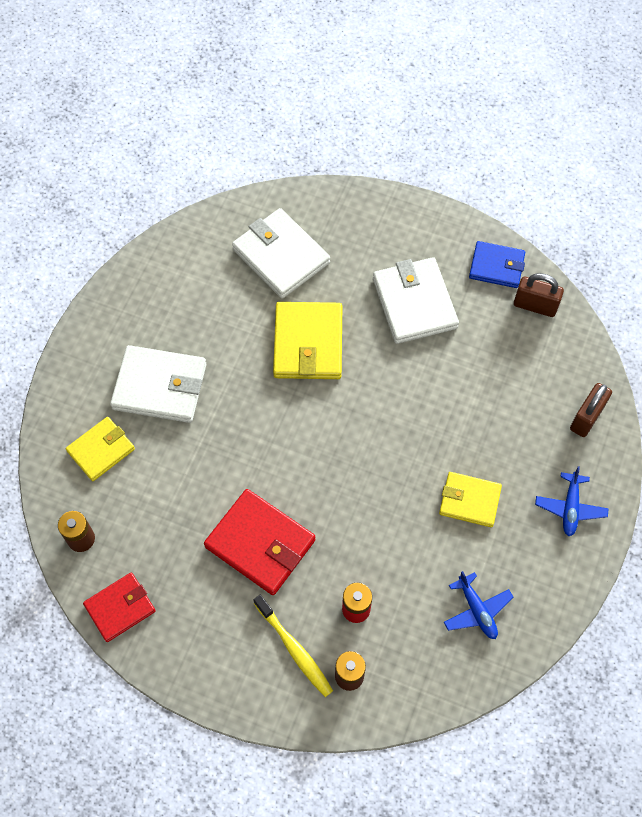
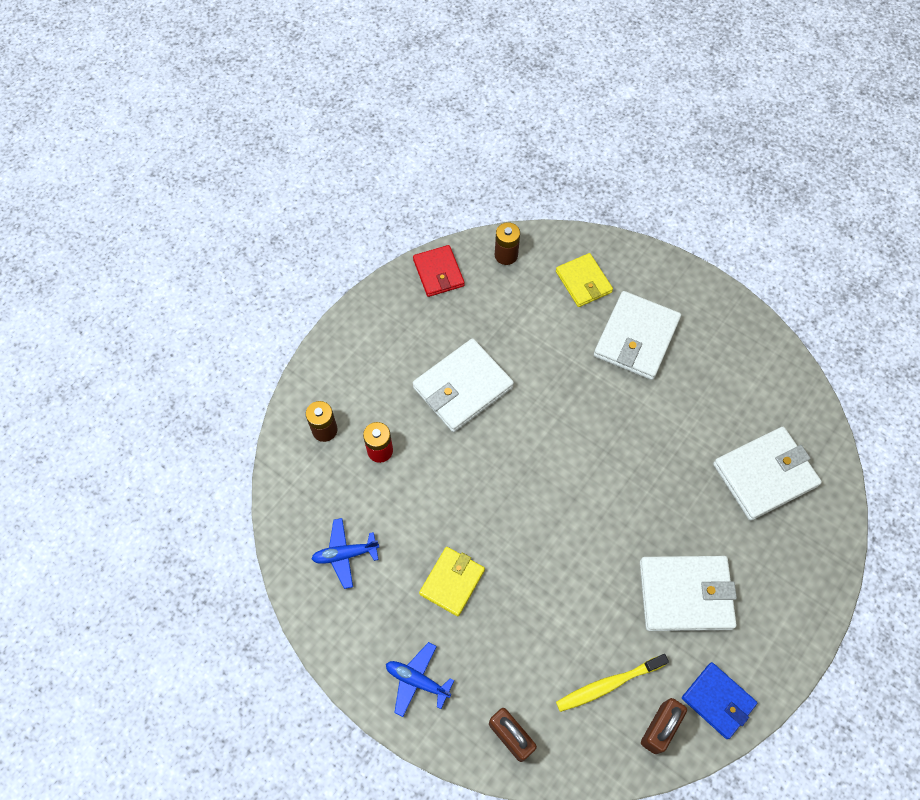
camera: 105 degrees right, 0 degrees up
(260, 543) = (463, 387): red wallet -> white wallet
(294, 649) = (361, 393): yellow toothbrush -> yellow toothbrush (608, 684)
(308, 343) = (657, 476): yellow wallet -> none
(496, 266) = (718, 701): blue wallet -> blue wallet turned 75 degrees counterclockwise

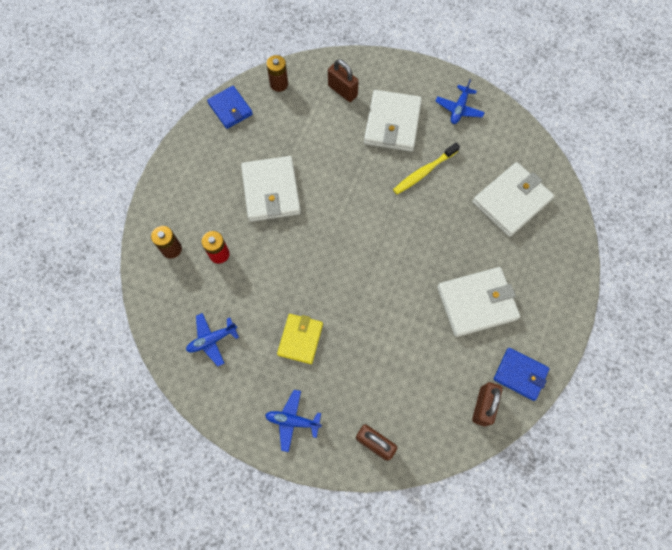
camera: 15 degrees left, 5 degrees up
(438, 273) = (230, 109): red wallet -> blue wallet
(463, 387) = (271, 191): white wallet -> white wallet turned 45 degrees counterclockwise
(583, 282) = (342, 91): yellow wallet -> brown padlock
(608, 684) = (437, 384): yellow toothbrush -> yellow toothbrush (424, 172)
(727, 339) = (459, 109): none -> blue plane

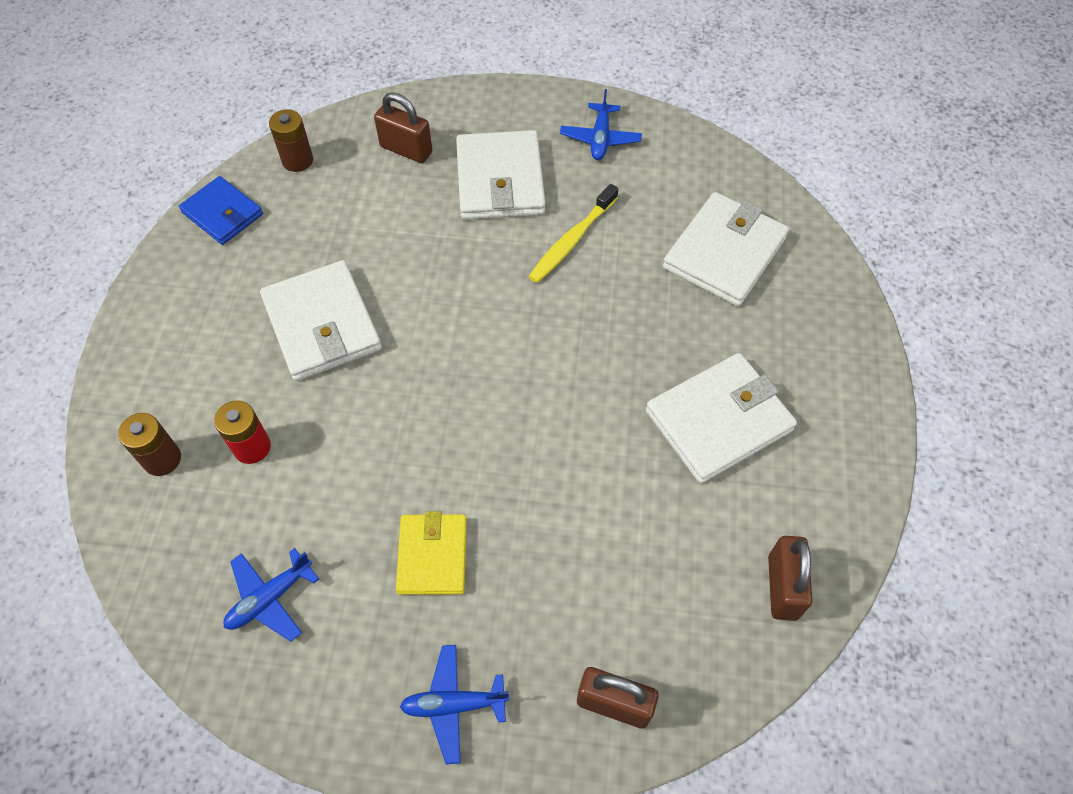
camera: 15 degrees left, 10 degrees down
(520, 374) = (827, 518): blue wallet -> none

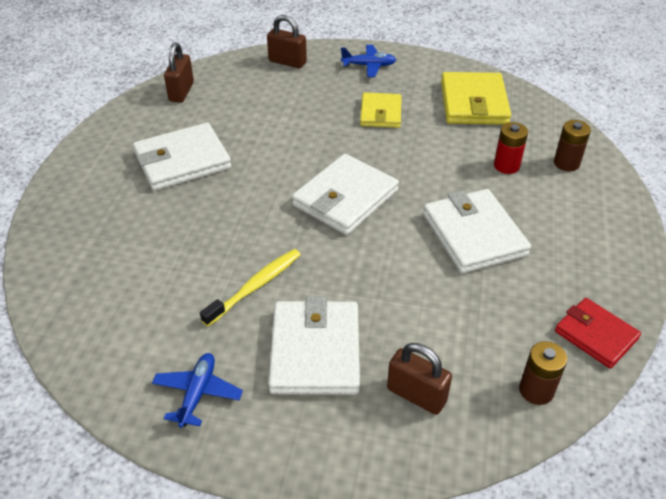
camera: 175 degrees left, 15 degrees down
(223, 213) = (595, 335): blue wallet -> red wallet
(270, 598) = (474, 103): blue plane -> yellow wallet
(724, 253) = (122, 267): white wallet -> white wallet (345, 198)

